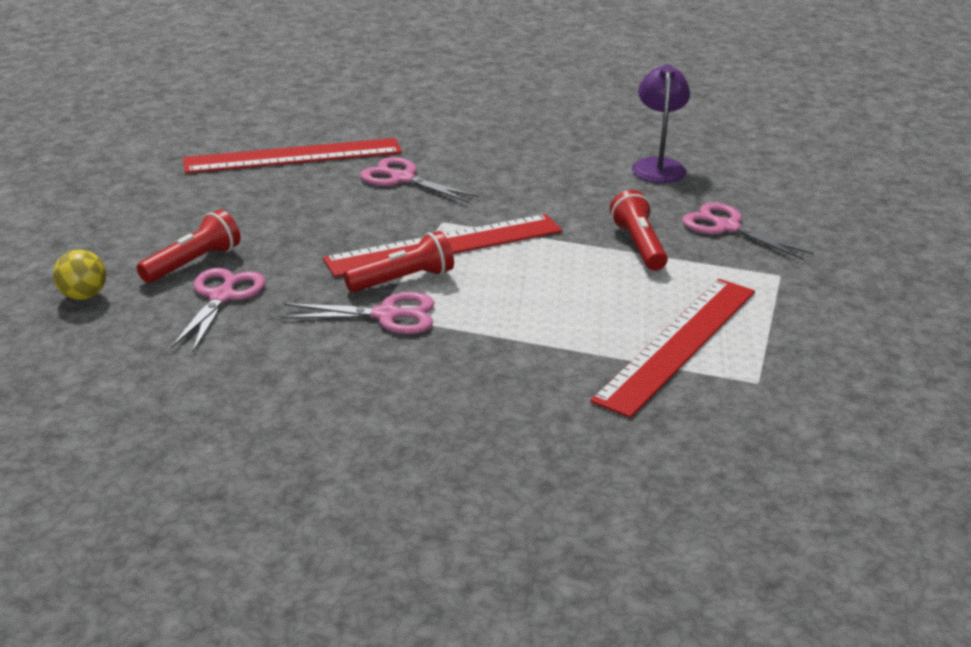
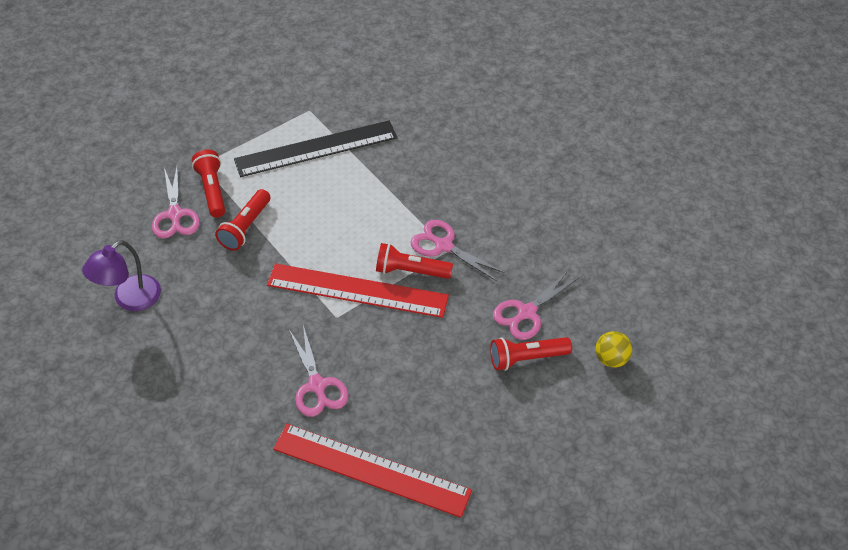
camera: 145 degrees left, 20 degrees up
(678, 344) = (316, 148): red ruler -> black ruler
(727, 259) = (212, 190): none -> red flashlight

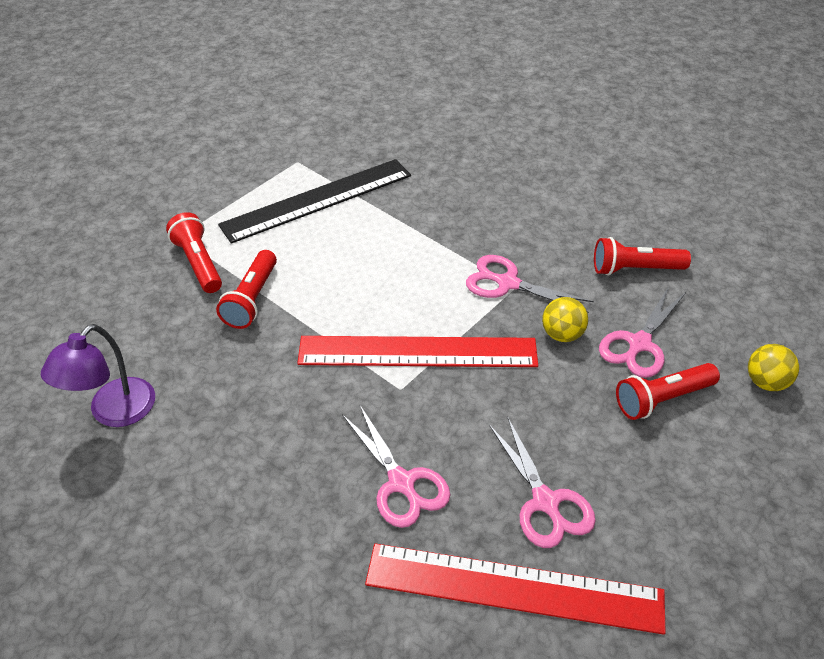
camera: 10 degrees left, 5 degrees down
(175, 215) = (156, 298): pink scissors -> pink scissors (545, 502)
(410, 271) = (477, 318): red flashlight -> red flashlight (635, 269)
(470, 295) = (562, 334): none -> yellow ball

